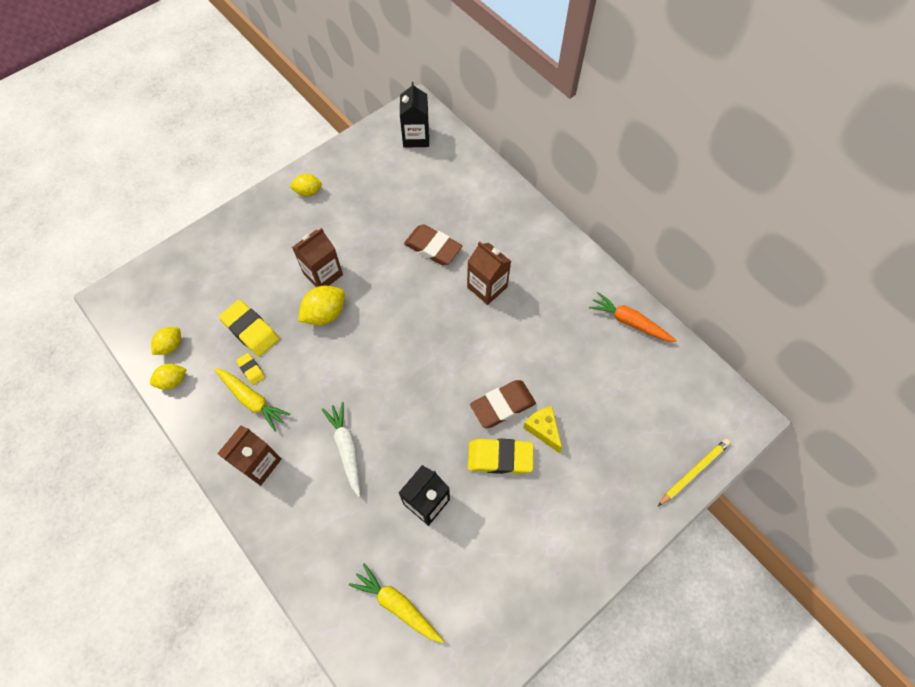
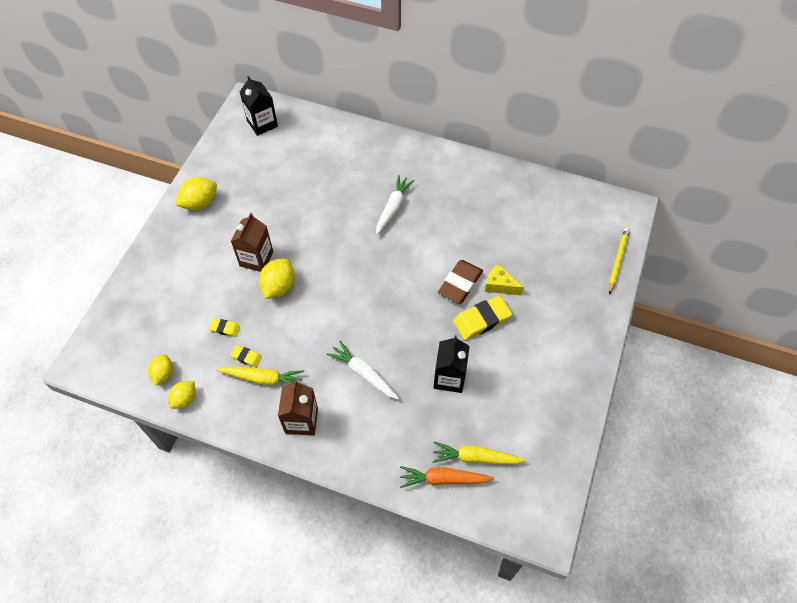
camera: 30 degrees left, 5 degrees down
(251, 330) = (225, 328): yellow eraser -> yellow eraser, size x0.52
(308, 192) = (200, 203): yellow lemon -> yellow lemon, size x1.53
(433, 247) = (332, 199): brown eraser -> none
(487, 287) = (393, 208): brown carton -> white carrot
(629, 322) = (511, 183): orange carrot -> orange carrot (443, 479)

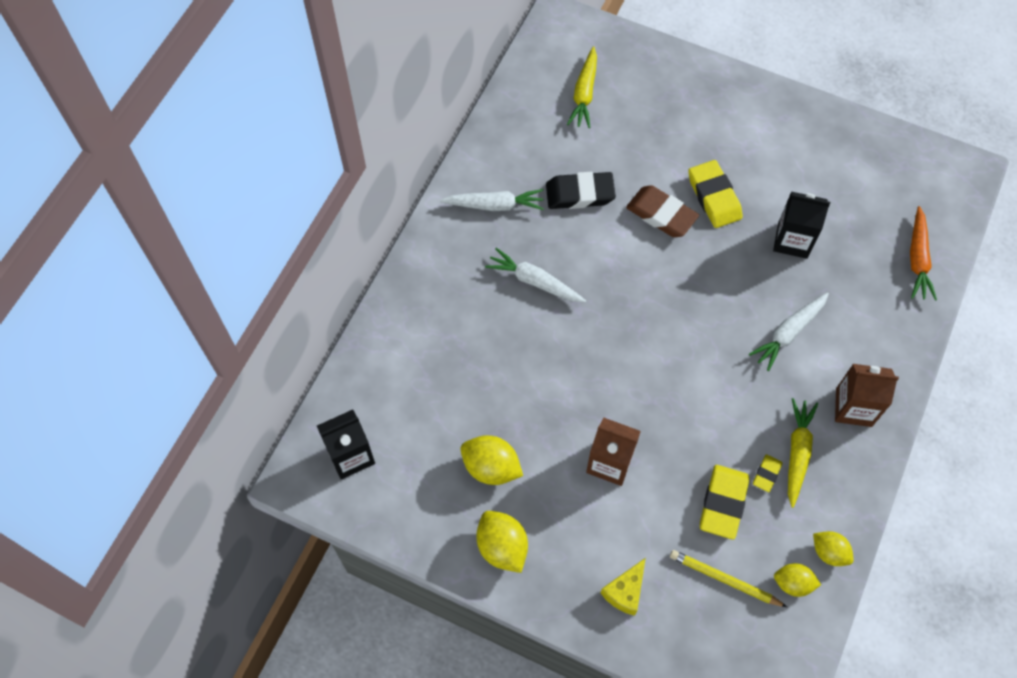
camera: 85 degrees left, 5 degrees up
(225, 328) = (723, 503): yellow eraser -> yellow eraser, size x1.93
(279, 287) = (658, 432): yellow lemon -> yellow lemon (491, 467)
(452, 181) = (495, 205): none -> white carrot
(470, 231) = (580, 194): none -> black eraser
(475, 457) = (891, 225): yellow carrot -> yellow carrot (584, 94)
(499, 285) = (665, 172): yellow cheese -> yellow cheese (625, 591)
(617, 260) = (634, 46): yellow pencil -> yellow pencil (724, 579)

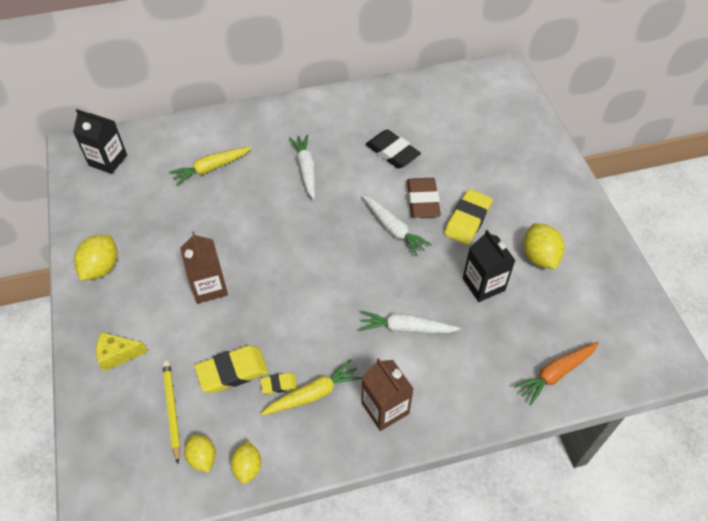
camera: 50 degrees right, 10 degrees down
(491, 467) = (154, 228): yellow lemon -> yellow lemon (539, 257)
(495, 205) = (340, 120): white carrot -> white carrot (394, 229)
(584, 94) = (467, 111): yellow carrot -> yellow carrot (211, 168)

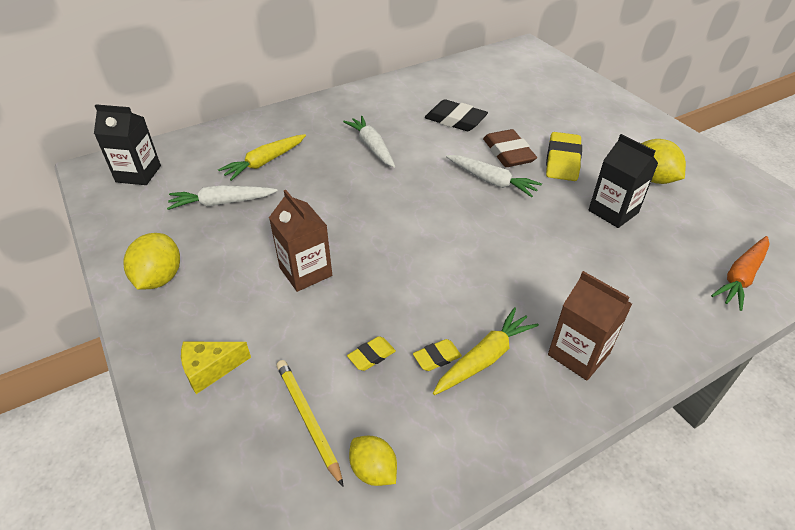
camera: 15 degrees left, 10 degrees down
(232, 371) = (371, 356): yellow eraser -> yellow eraser, size x0.52
(247, 467) = (441, 466): yellow lemon -> none
(406, 328) = (555, 267): white carrot -> white carrot (221, 203)

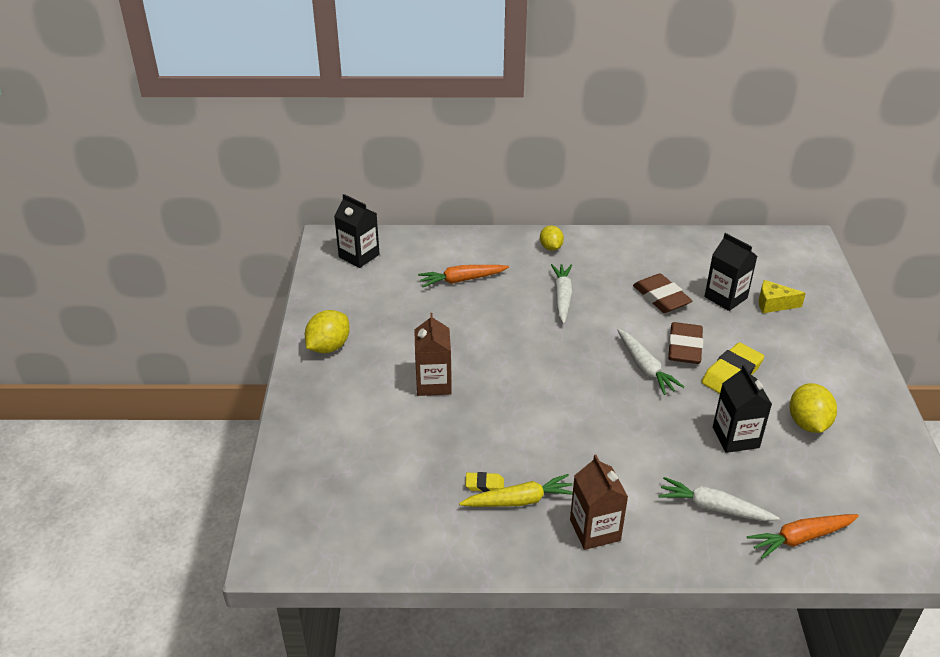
camera: 30 degrees right, 5 degrees down
(210, 369) = (326, 425): yellow cheese -> yellow cheese (773, 304)
(221, 203) = (406, 304): white carrot -> white carrot (713, 507)
(264, 162) = (461, 280): yellow carrot -> orange carrot
(308, 419) = (368, 484): yellow pencil -> none
(371, 356) = (438, 463): yellow eraser -> none
(373, 470) = (388, 532): yellow lemon -> yellow lemon (551, 247)
(455, 120) = (661, 297): black eraser -> brown eraser
(504, 104) = (725, 297): none -> black carton

